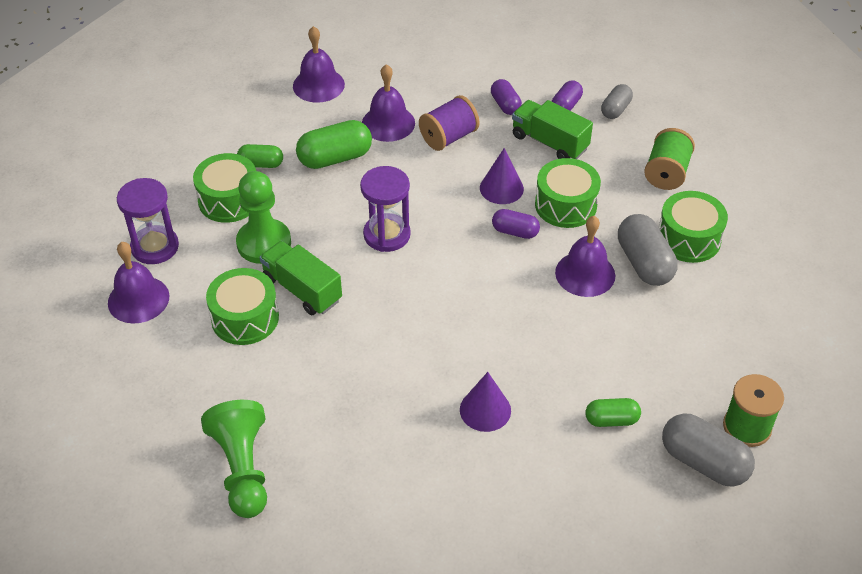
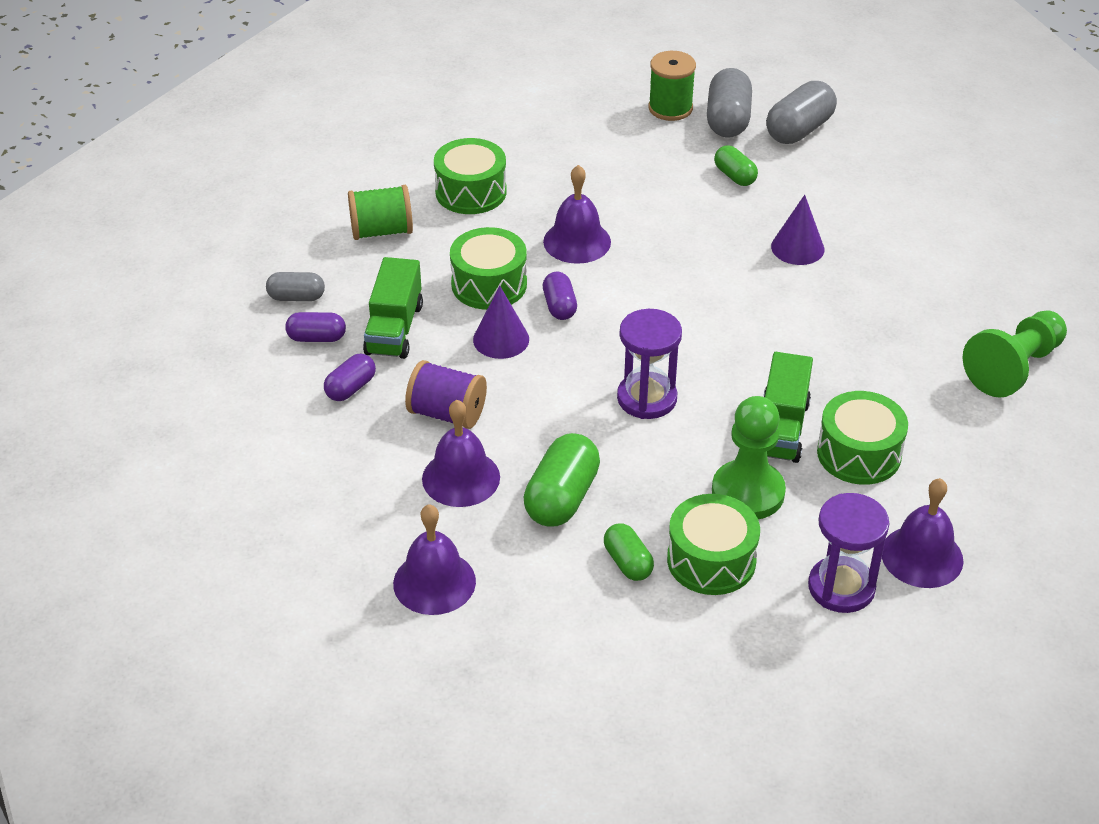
camera: 120 degrees left, 5 degrees down
(335, 158) = (562, 498): green capsule -> green capsule turned 75 degrees clockwise
(644, 263) = (529, 210): grey capsule -> grey capsule (799, 130)

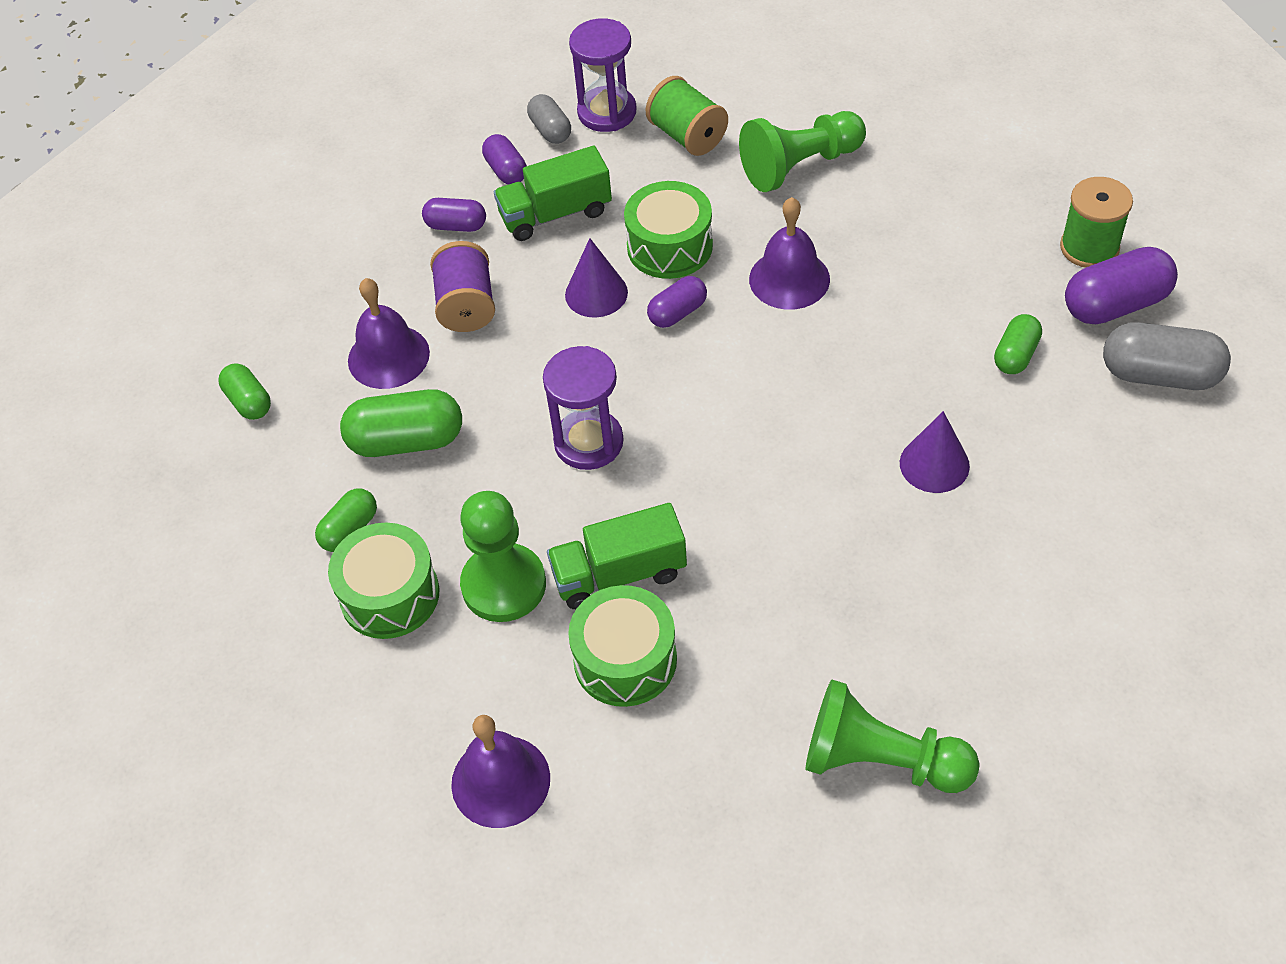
camera: 65 degrees right, 10 degrees up
(434, 582) = (249, 402): purple bell -> green capsule
(471, 192) = (800, 166): green drum -> green pawn
(728, 120) = (1115, 304): grey capsule -> purple capsule
(841, 587) = (413, 723): purple hourglass -> purple hourglass (607, 112)

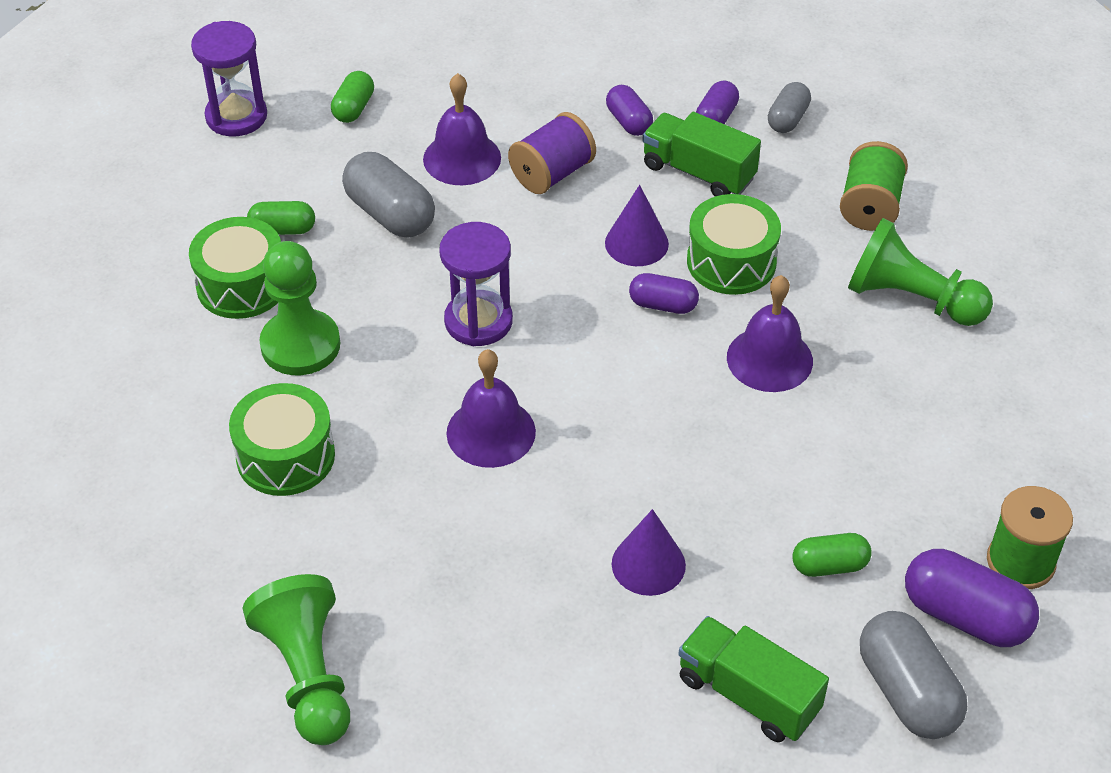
camera: 50 degrees right, 5 degrees down
(406, 441) = (390, 214): green capsule -> grey capsule
(500, 781) = (125, 439): purple bell -> purple bell (491, 432)
(607, 112) = (844, 142): purple hourglass -> purple hourglass (236, 116)
(619, 574) = (364, 409): green truck -> green truck (748, 695)

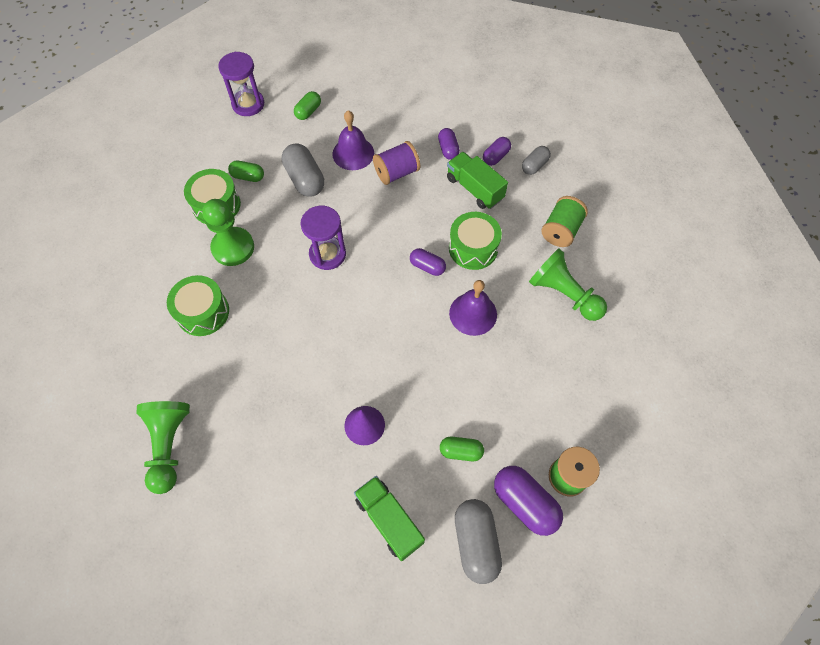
camera: 15 degrees right, 15 degrees up
(491, 432) = (311, 323): purple bell -> none
(636, 243) = (426, 225): purple cone -> none

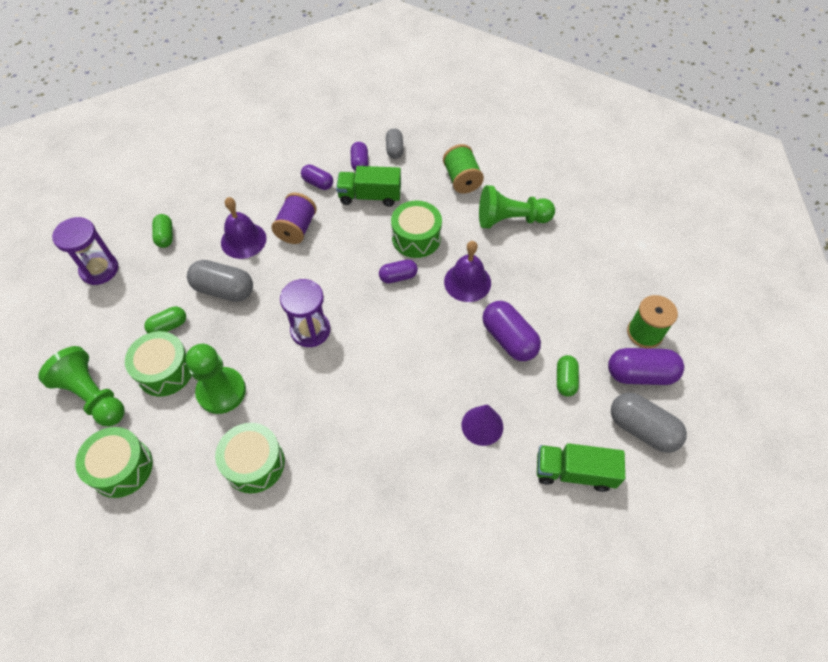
camera: 45 degrees left, 5 degrees down
(134, 246) = (121, 468): none -> green drum
(169, 446) = (349, 591): green pawn -> green pawn (93, 395)
(454, 383) = (509, 339): none -> purple capsule
(461, 451) = (565, 380): green capsule -> green capsule turned 45 degrees counterclockwise

